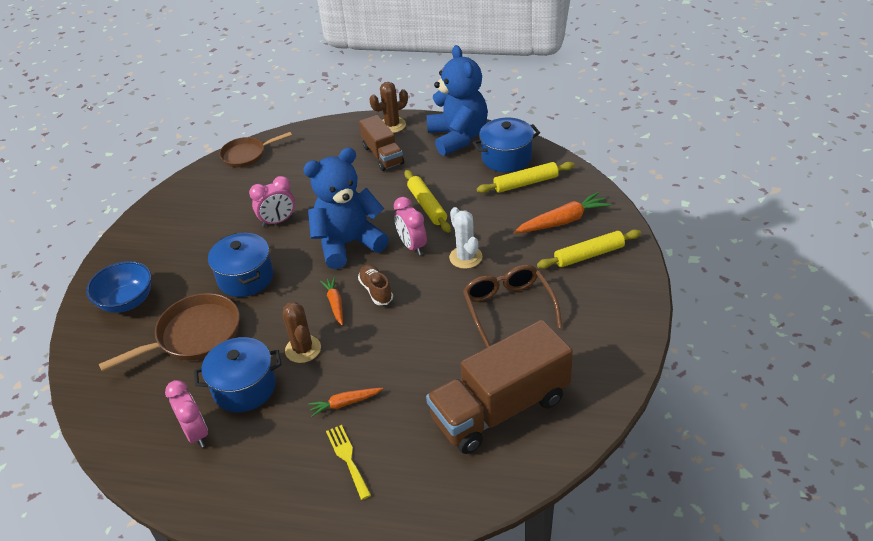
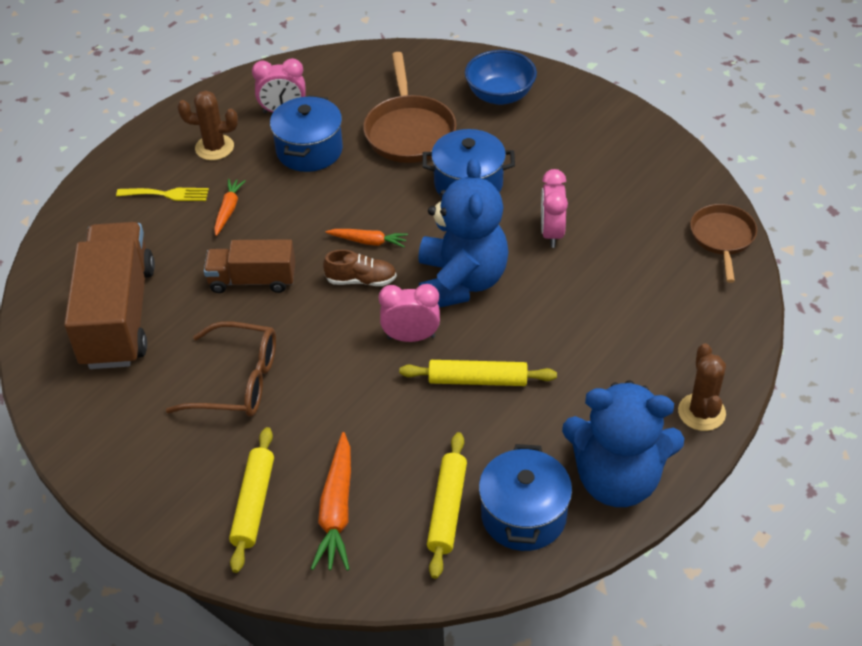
camera: 115 degrees right, 5 degrees up
(303, 349) = (323, 200): brown cactus -> brown cactus (214, 147)
(383, 155) = (627, 375): brown truck -> brown truck (252, 280)
(465, 257) = (350, 378): white cactus -> none

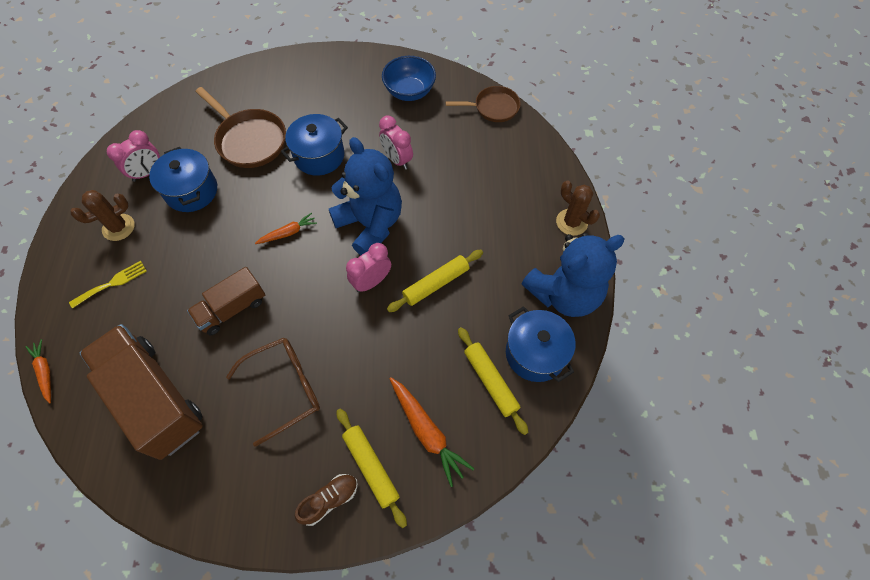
camera: 40 degrees left, 15 degrees up
(228, 210) = (170, 268): orange carrot -> orange carrot (45, 372)
(361, 280) = (306, 262): brown shoe -> brown shoe (329, 500)
(500, 95) = (288, 84): blue bowl -> blue bowl (409, 92)
(722, 238) = (493, 108): brown pan -> brown pan turned 120 degrees clockwise

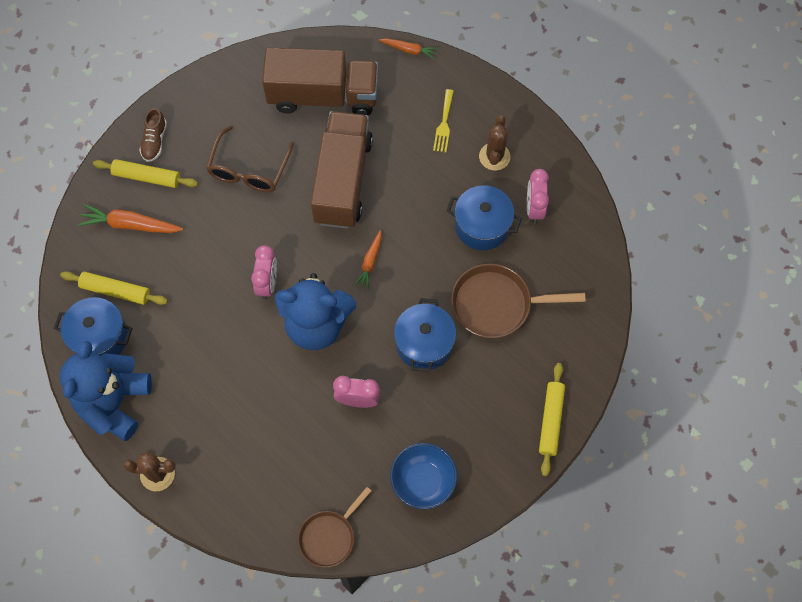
camera: 135 degrees right, 5 degrees up
(232, 309) = (342, 181): brown truck -> brown truck, size x1.76
(436, 284) = (218, 324): yellow rolling pin -> yellow rolling pin (550, 421)

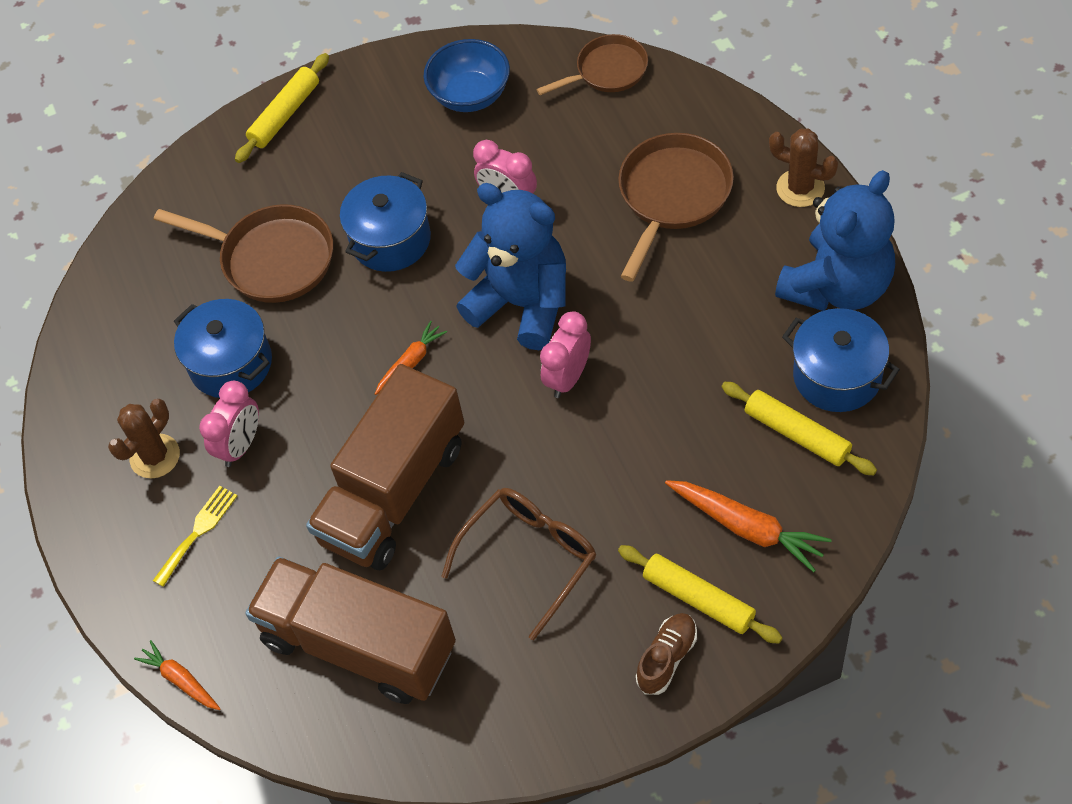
camera: 150 degrees left, 10 degrees down
(245, 439) = (672, 196): none -> brown pan
(534, 208) = (146, 365): pink clock -> pink clock (240, 445)

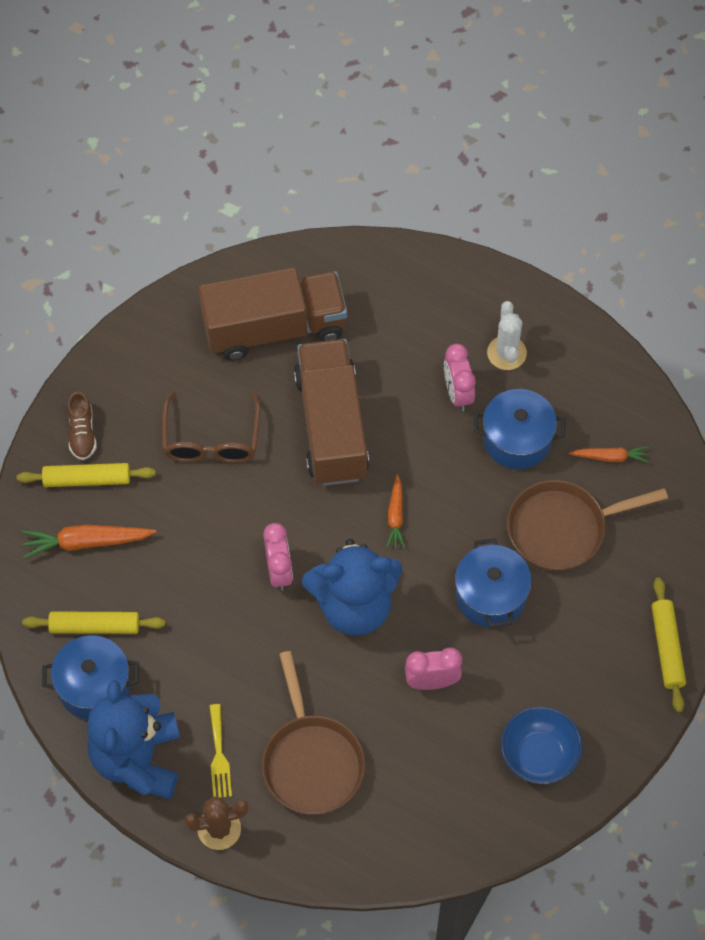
camera: 135 degrees right, 5 degrees up
(155, 456) = (506, 353): brown cactus -> white cactus
(181, 680) = (362, 247): orange carrot -> orange carrot (610, 457)
(198, 532) = (433, 328): yellow fork -> yellow fork (219, 756)
(607, 71) = (449, 847): brown pan -> none

